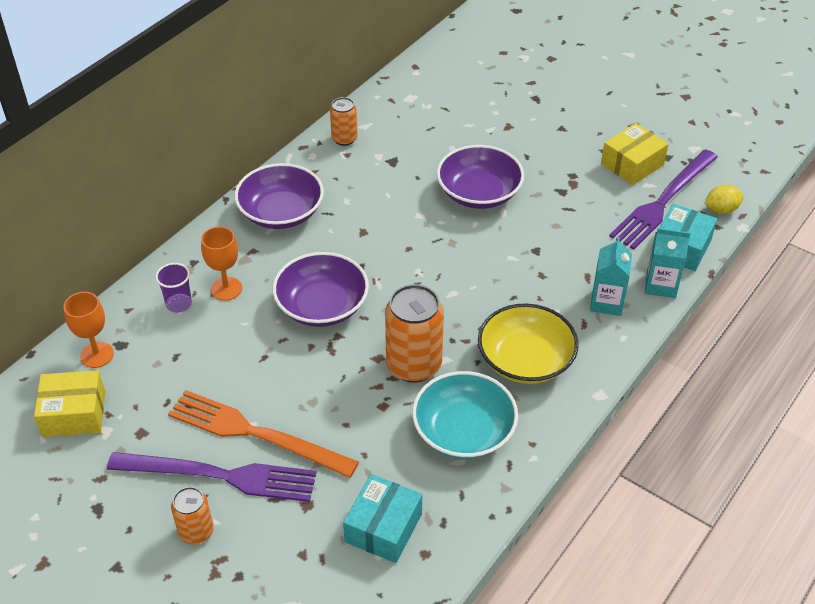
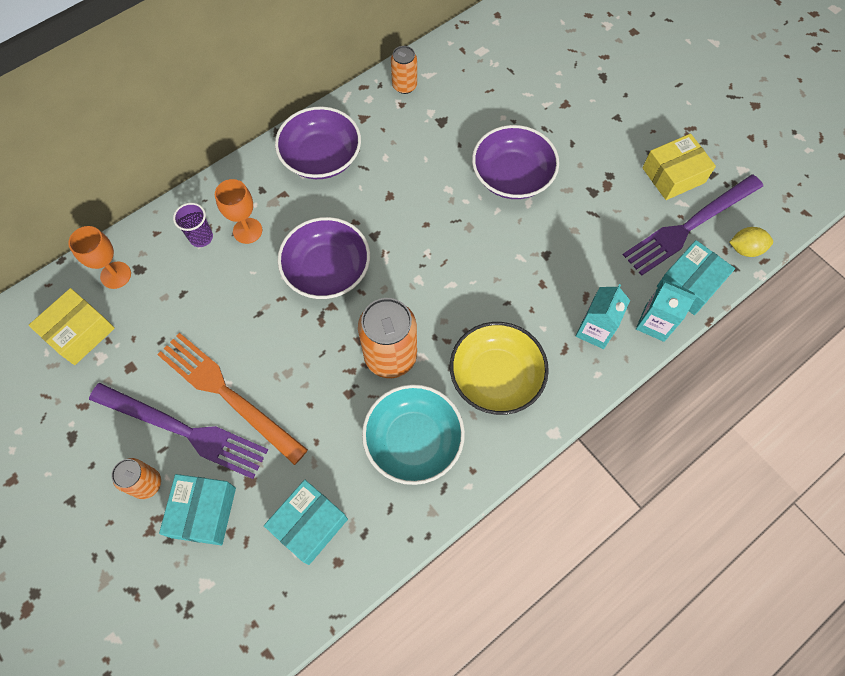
camera: 15 degrees right, 20 degrees up
(74, 413) = (79, 332): yellow box -> yellow box turned 60 degrees counterclockwise
(267, 543) = (204, 512): none -> turquoise box

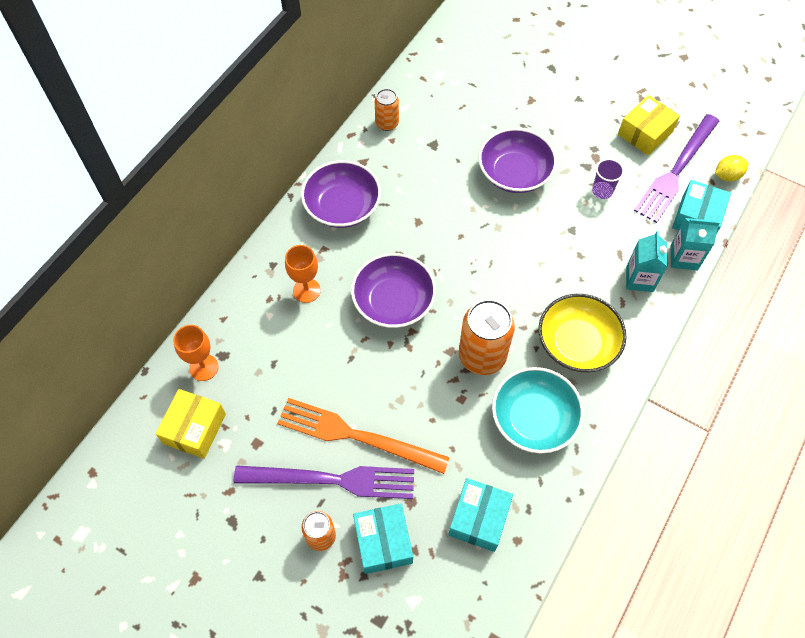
camera: 20 degrees left, 5 degrees down
(201, 237) = (267, 309): purple cup -> purple cup (602, 191)

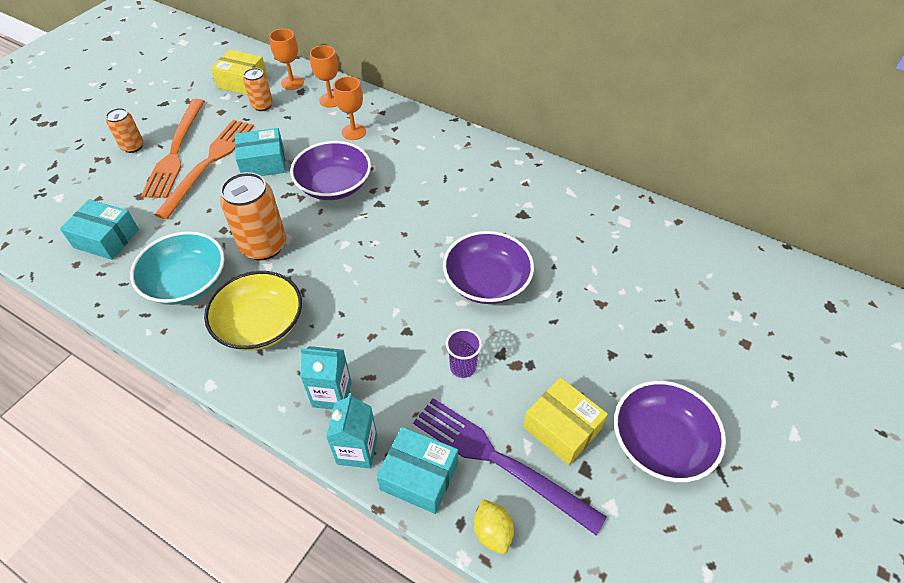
camera: 90 degrees right, 10 degrees down
(244, 320) = (330, 100): none -> orange goblet
(332, 480) = (176, 151): purple fork -> orange fork
(342, 206) = (442, 151): purple bowl -> purple bowl (660, 442)
(383, 542) = (113, 180): turquoise box -> turquoise box (263, 163)
(387, 123) = (547, 179): orange can -> orange can (262, 105)

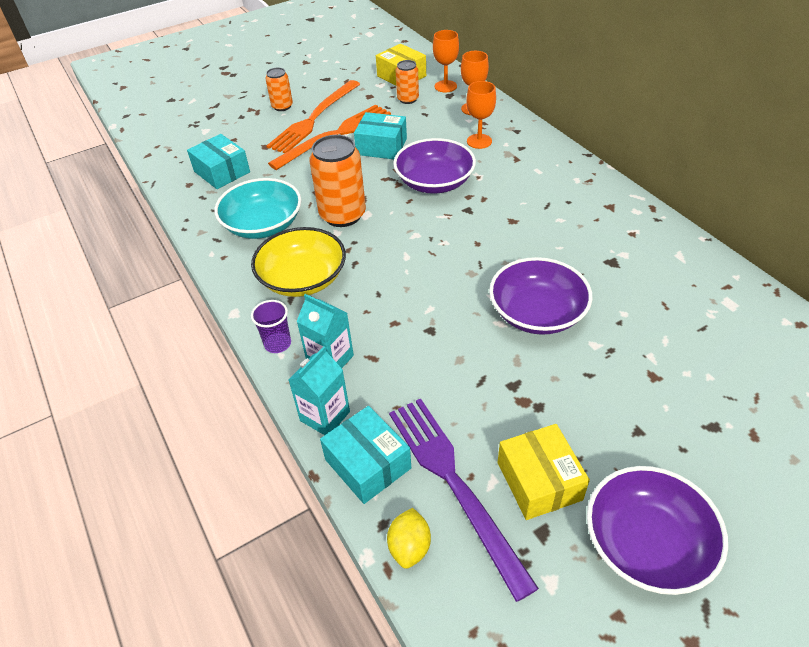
camera: 30 degrees right, 5 degrees down
(463, 367) = (467, 382): purple cup -> purple cup (277, 344)

